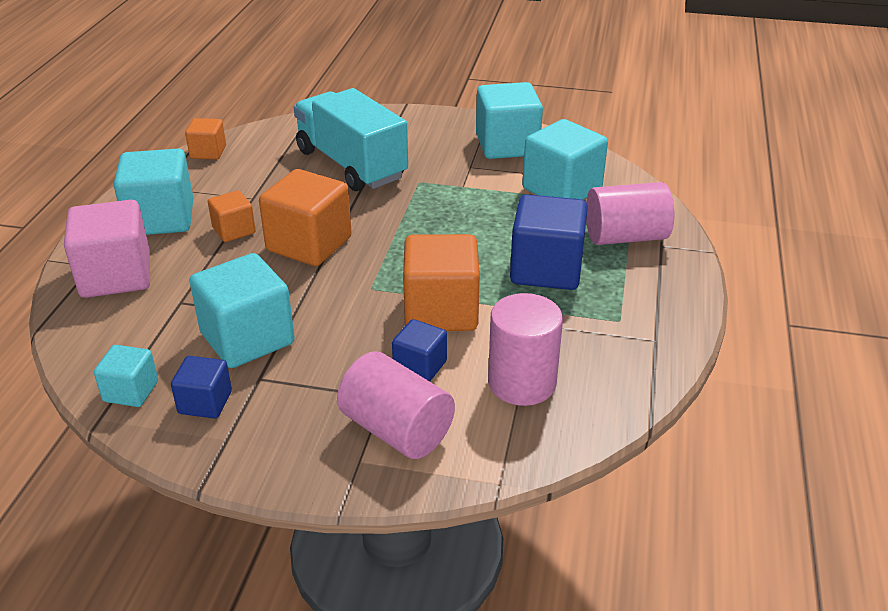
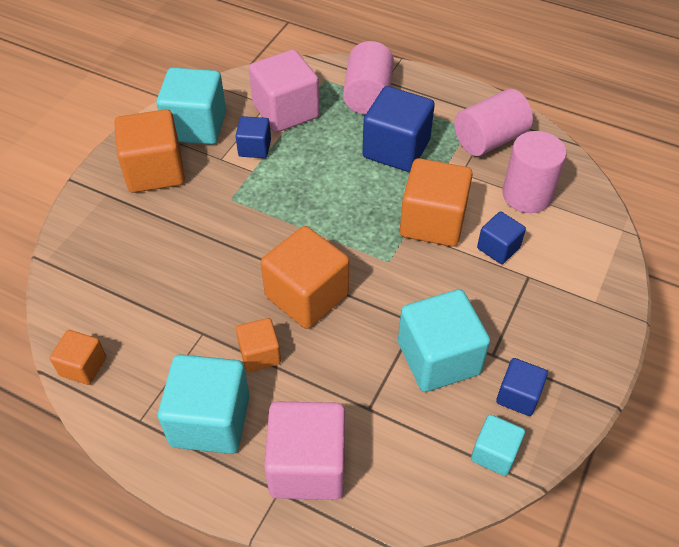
camera: 75 degrees left, 15 degrees up
(351, 164) = (175, 243): turquoise truck -> none
(396, 430) = (566, 274): pink cylinder -> pink cylinder (489, 139)
(435, 137) = (155, 171): none -> orange cube
(495, 181) = (254, 148): none -> blue cube
(562, 189) = (286, 111): turquoise cube -> pink cube

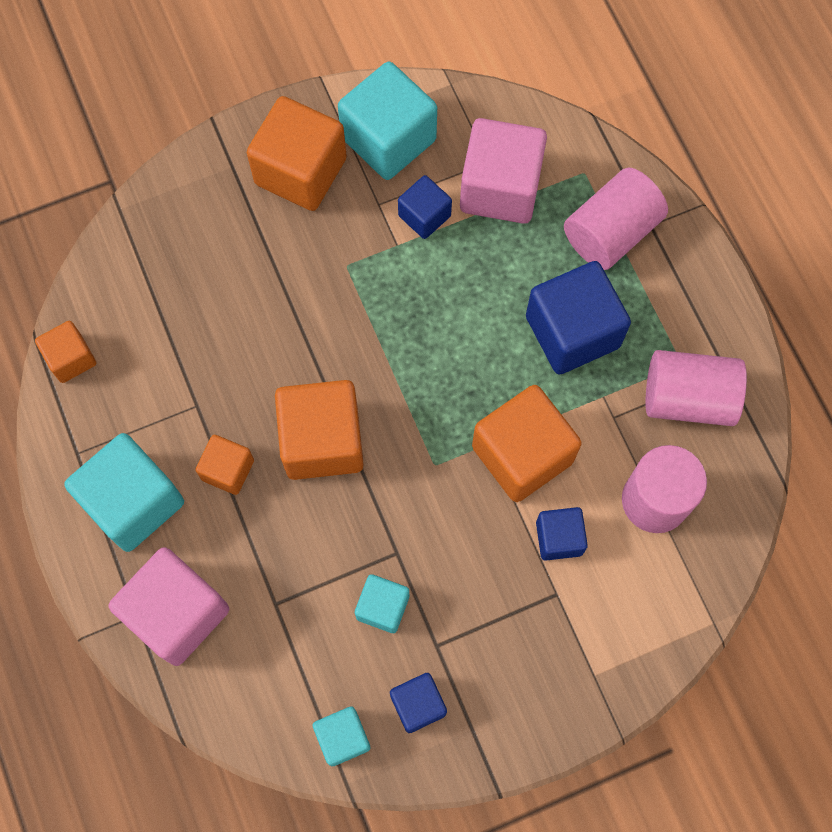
camera: 40 degrees right, 20 degrees up
(438, 358) = (382, 607): turquoise cube -> turquoise cube, size x0.54

